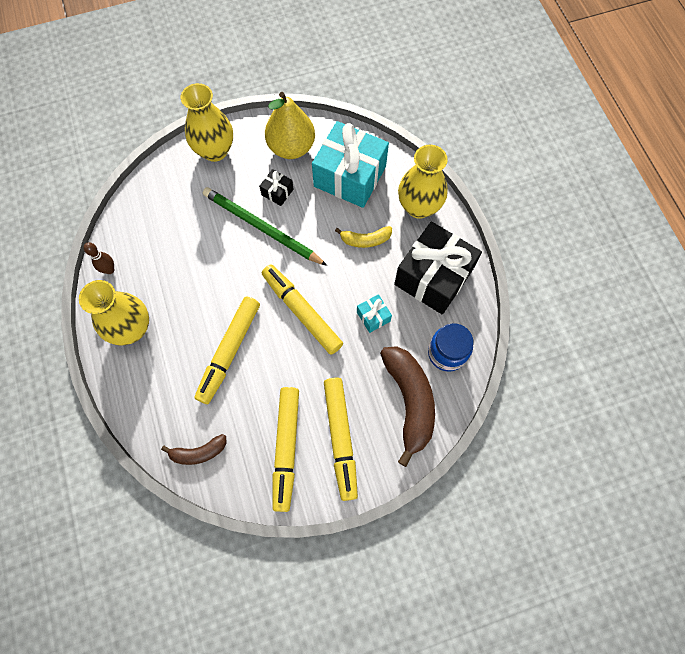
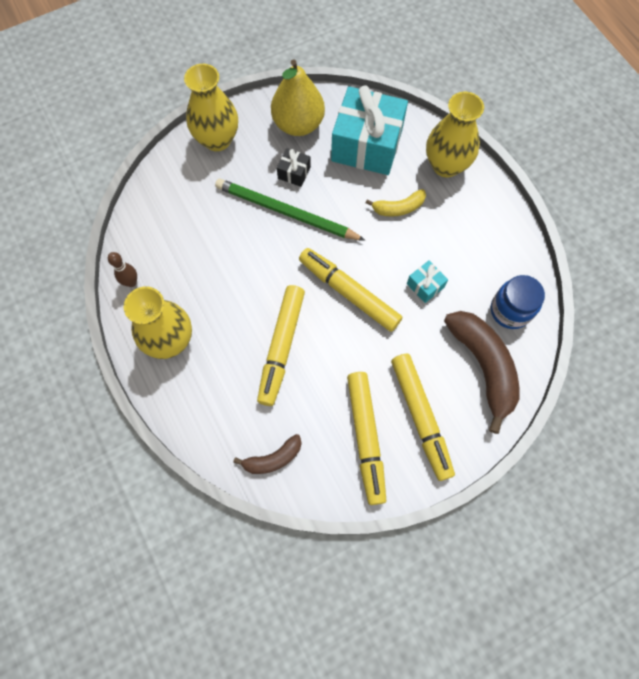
camera: 10 degrees left, 0 degrees up
(433, 277) = (478, 235): black gift -> none

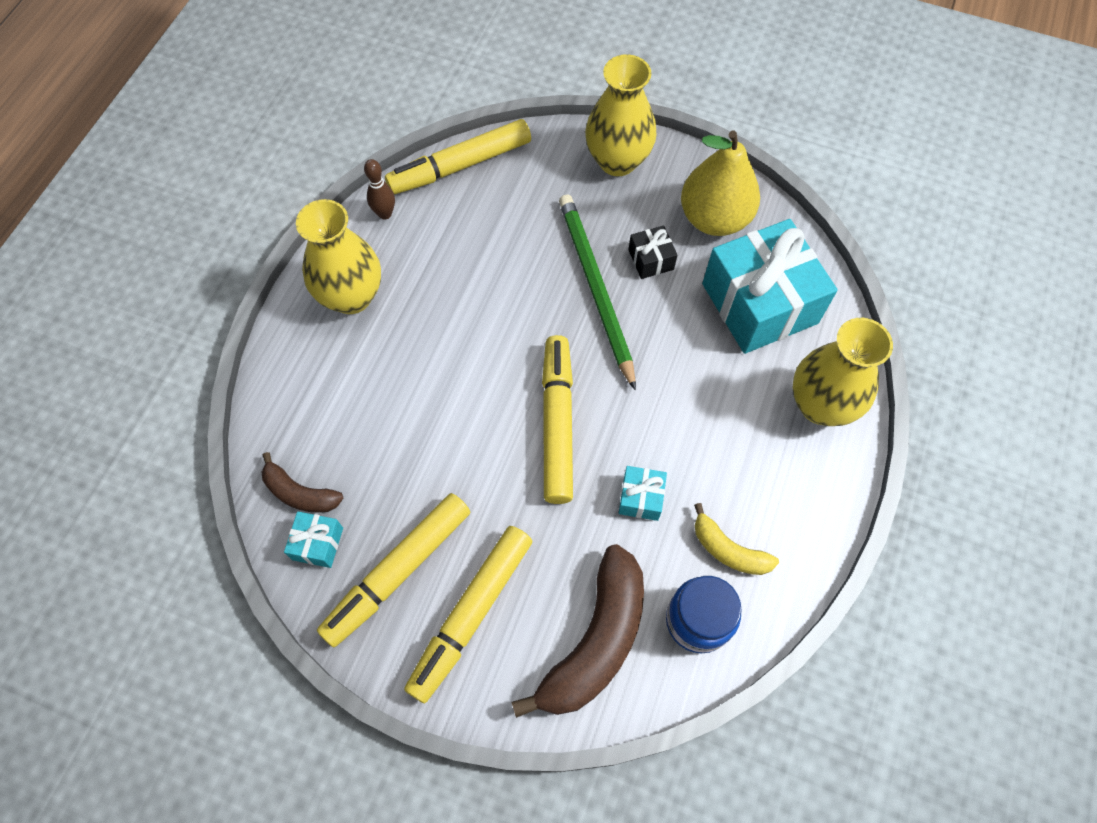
camera: 50 degrees right, 5 degrees down
(281, 347) = (433, 405): yellow marker -> yellow marker (460, 166)
(313, 470) = (317, 543): none -> turquoise gift
(398, 208) = (712, 396): yellow banana -> yellow banana (728, 550)

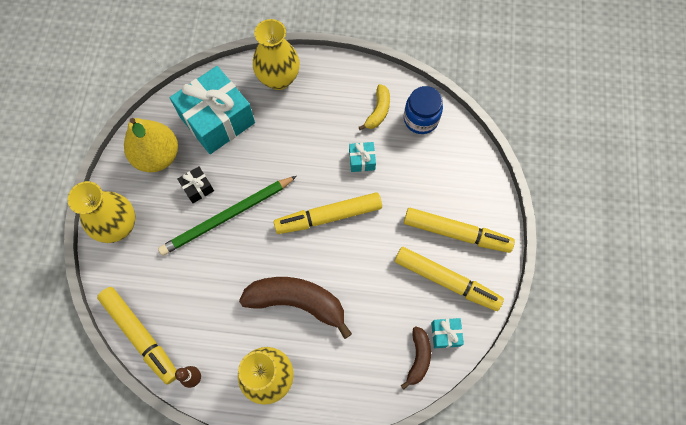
camera: 105 degrees left, 5 degrees up
(596, 641) = (448, 166): brown banana -> brown banana (297, 302)

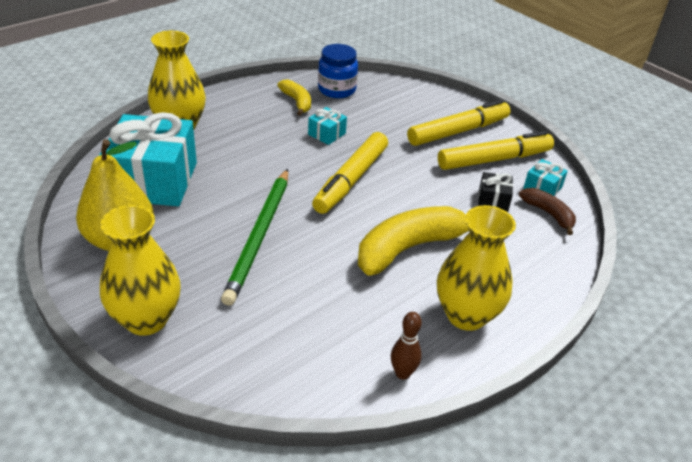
camera: 50 degrees left, 30 degrees down
(141, 336) = (298, 387): yellow marker -> none
(197, 188) = (199, 236): black gift -> black gift (493, 200)
(297, 302) = (409, 248): brown banana -> yellow banana

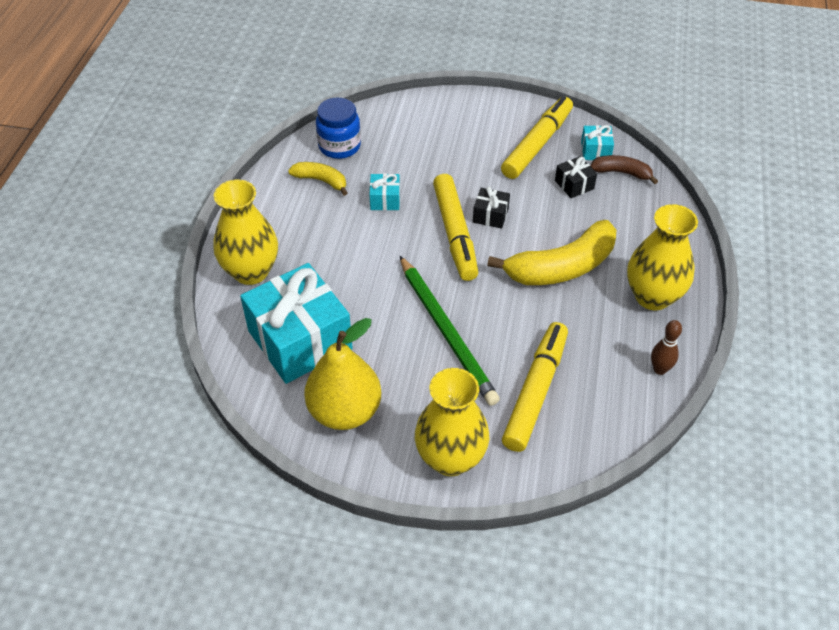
camera: 35 degrees left, 10 degrees up
(394, 183) = (490, 215): none -> black gift
(409, 248) = (562, 267): yellow banana -> yellow banana turned 135 degrees counterclockwise
(458, 131) = (483, 132): yellow marker -> yellow marker (535, 391)

